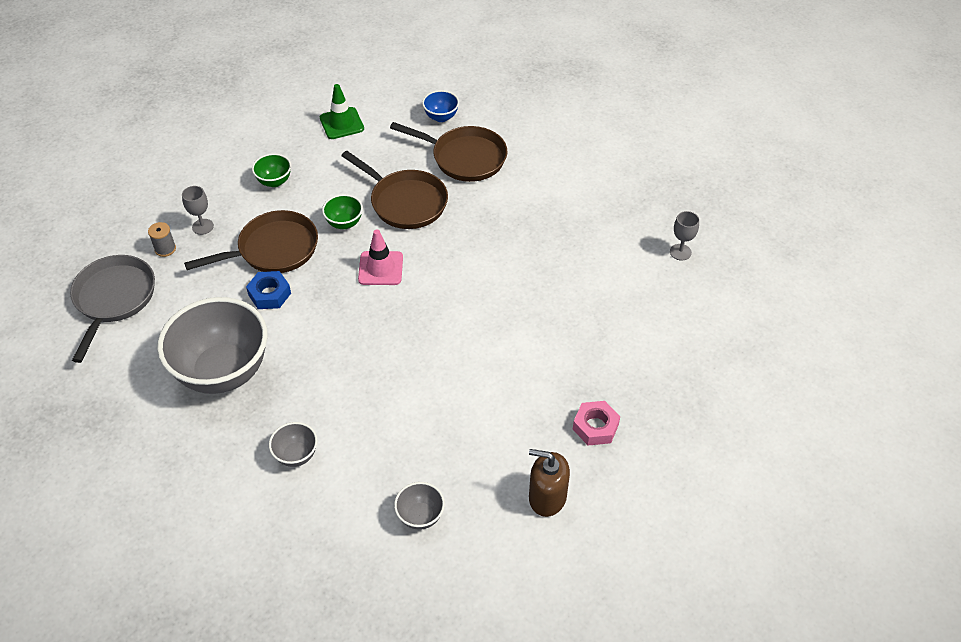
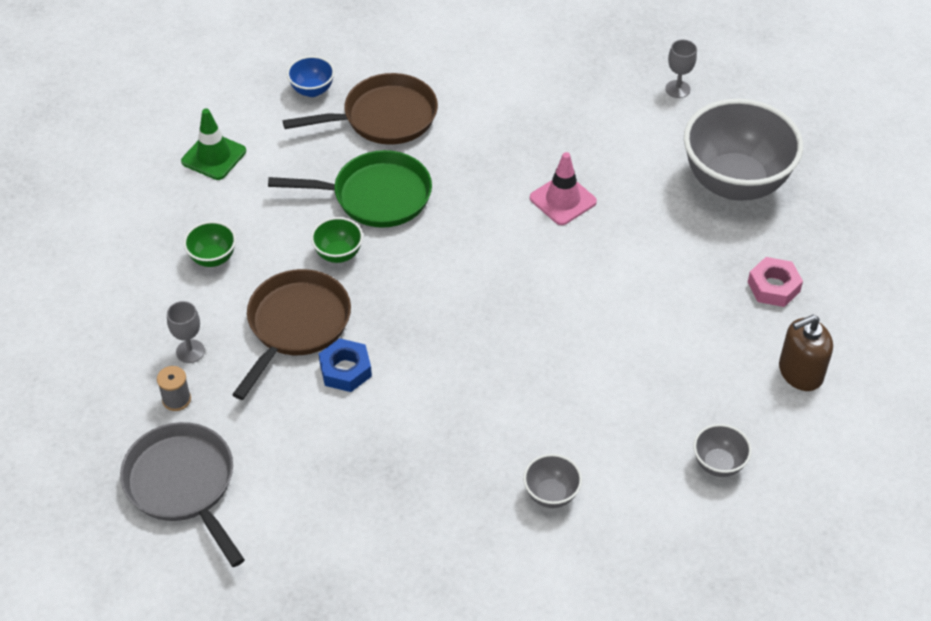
camera: 40 degrees left, 0 degrees up
(223, 372) = (389, 472): grey bowl -> grey bowl (735, 183)
(380, 268) = (427, 274): pink traffic cone -> pink traffic cone (563, 200)
(405, 202) = (375, 196): brown pan -> green pan

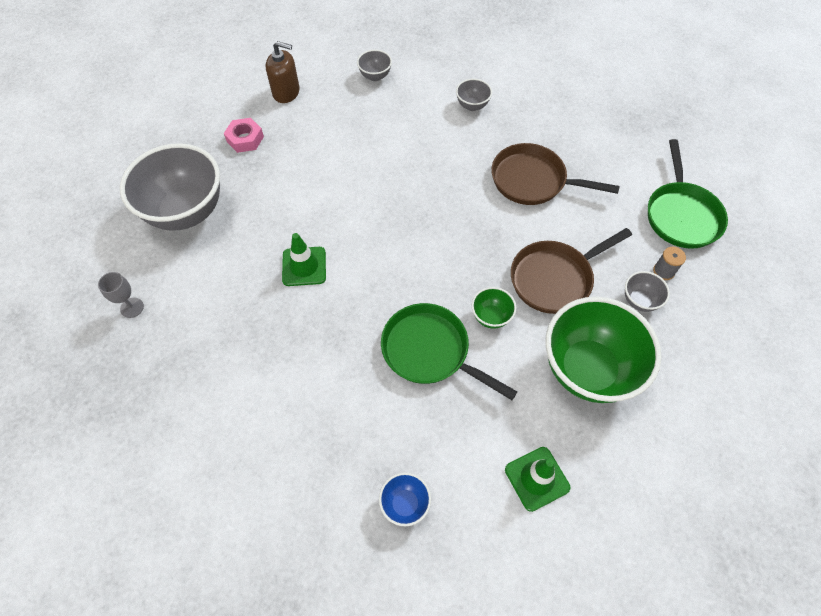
camera: 145 degrees left, 10 degrees up
(183, 485) = (681, 215): grey pan -> green pan
(190, 351) = (639, 301): grey goblet -> grey bowl
(213, 258) = (587, 369): green bowl -> green bowl, size x2.33
(345, 370) = (540, 230): blue nut -> none
(383, 117) = (367, 427): brown pan -> brown pan (533, 181)
(563, 200) = (304, 266): pink traffic cone -> green traffic cone

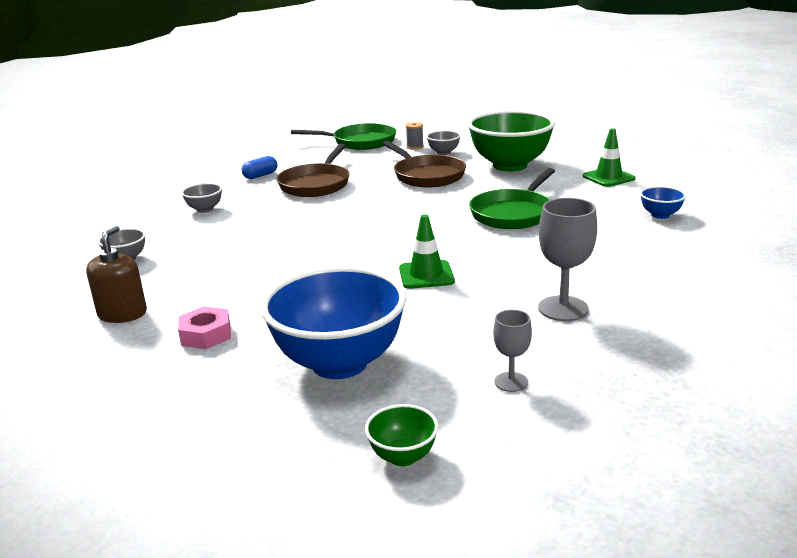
camera: 90 degrees left, 35 degrees down
(186, 212) = (339, 363): grey bowl -> blue bowl
(220, 359) = (563, 308): none -> grey goblet
(491, 317) = (470, 194): green bowl -> green bowl (403, 456)
(561, 134) = (260, 175): none -> blue capsule

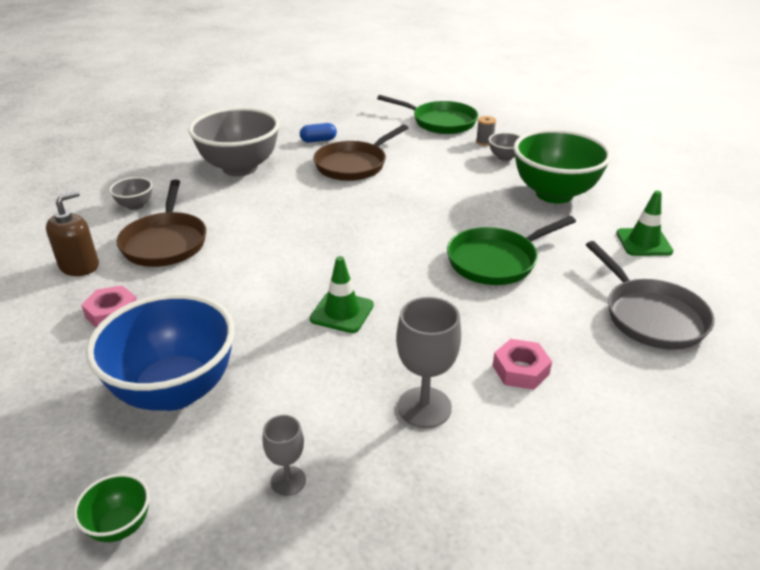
camera: 25 degrees right, 10 degrees up
(205, 209) = (240, 168): grey bowl -> grey bowl, size x2.33
(426, 175) = (460, 183): brown pan -> brown pan (165, 242)
(607, 268) = (520, 370): none -> pink nut
(660, 215) = (650, 316): blue bowl -> grey pan

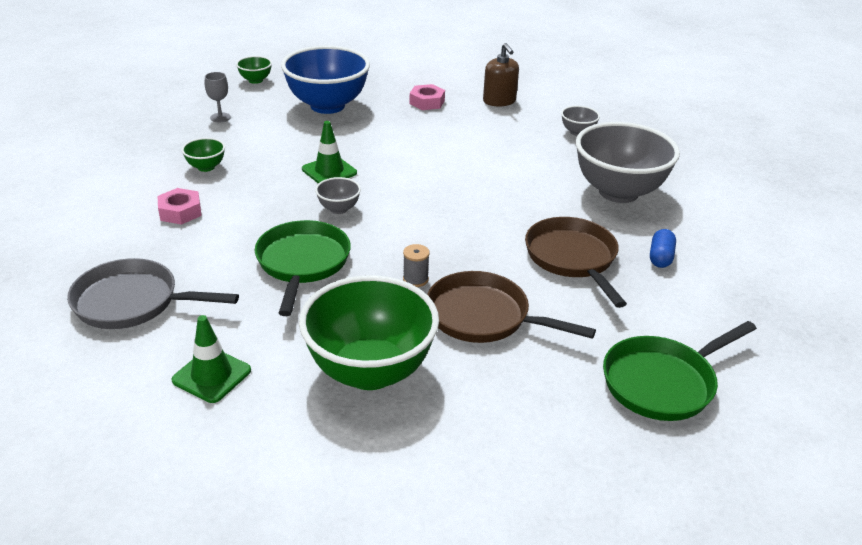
camera: 120 degrees right, 0 degrees up
(165, 242) = (502, 133): brown pan -> brown pan (484, 317)
(424, 407) = (206, 167): grey goblet -> green bowl
(484, 142) = (562, 391): grey spool -> grey spool (415, 279)
(504, 157) = (498, 384): grey bowl -> grey bowl (338, 209)

